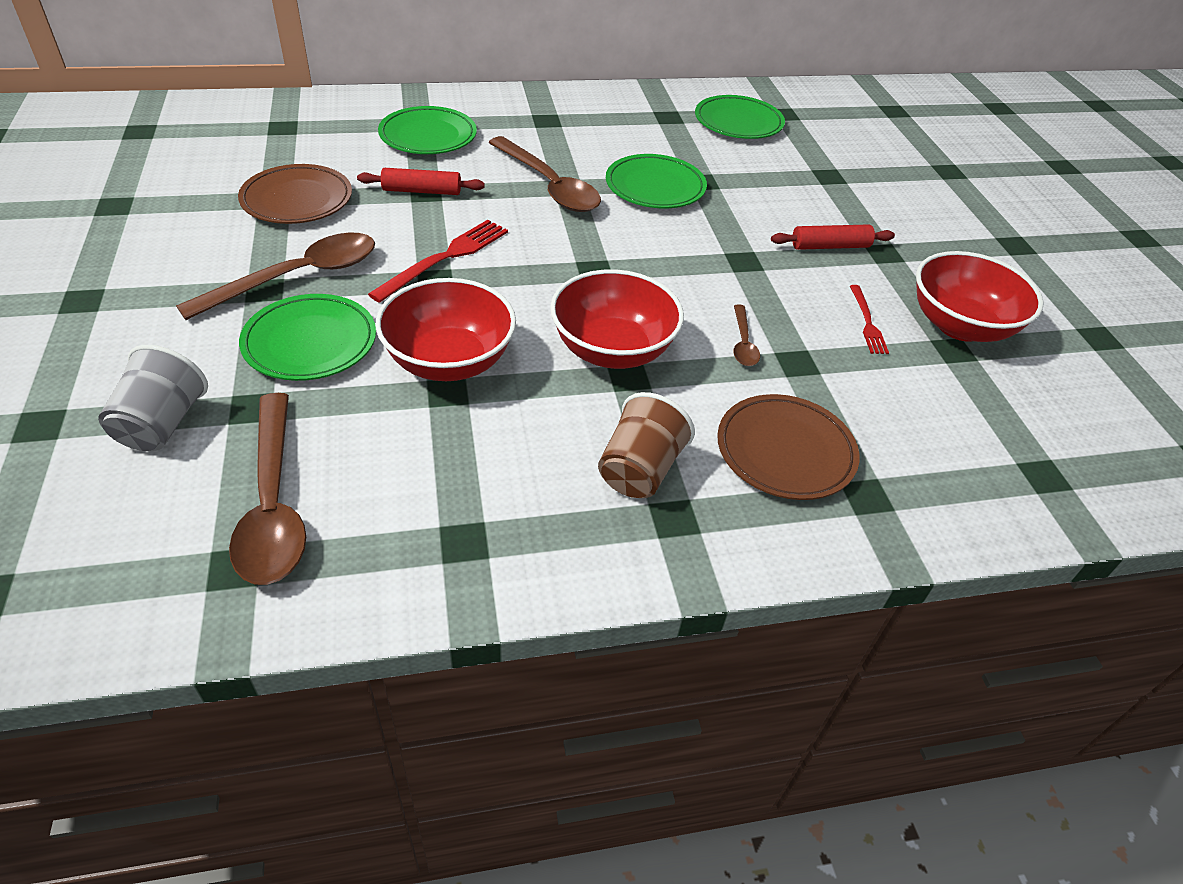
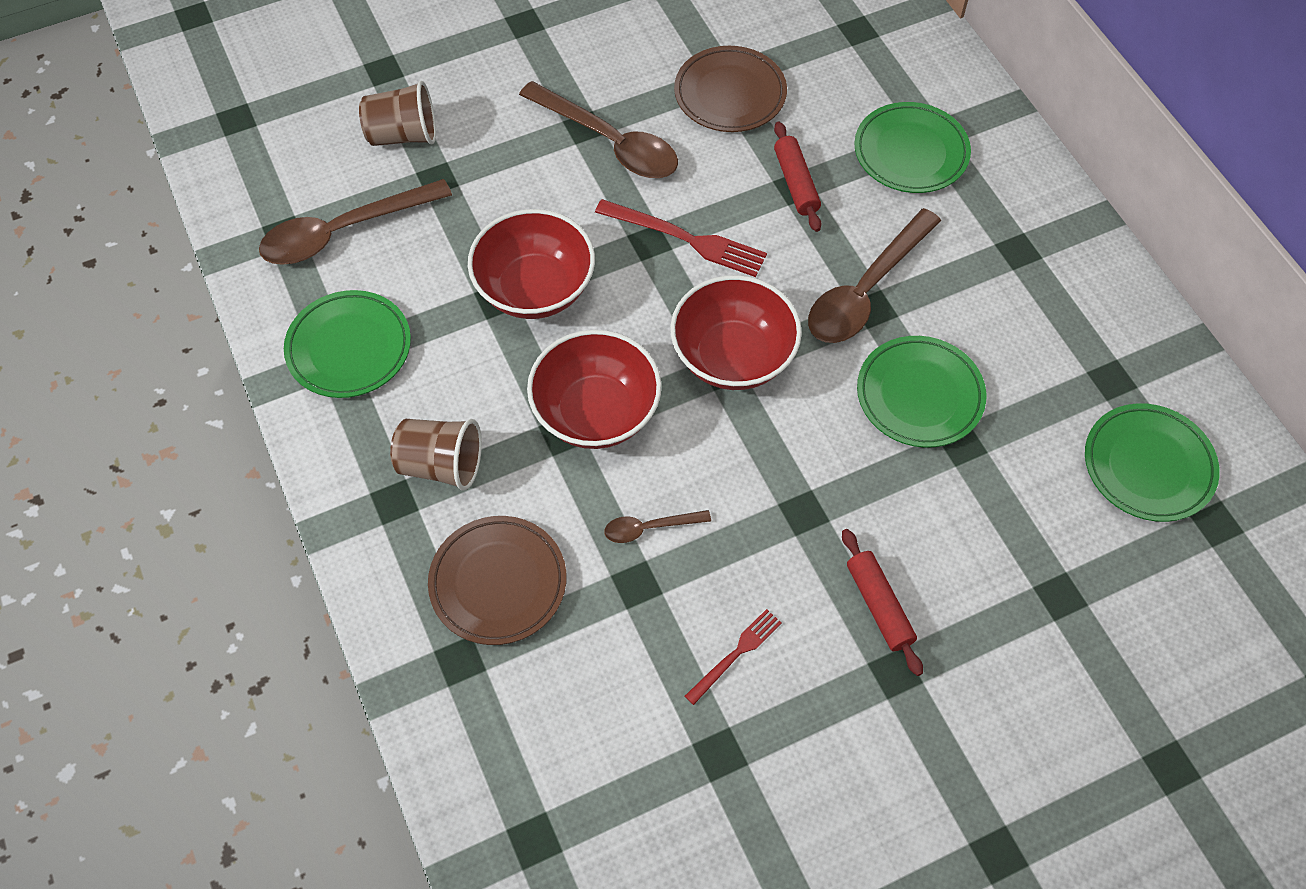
camera: 80 degrees right, 15 degrees up
(162, 424) = (403, 135): grey cup -> brown cup
(310, 342) = (525, 185): green plate -> green plate (349, 348)
(867, 322) = (736, 654): red fork -> red fork turned 150 degrees clockwise
(960, 326) = (770, 763): red bowl -> red bowl (733, 356)

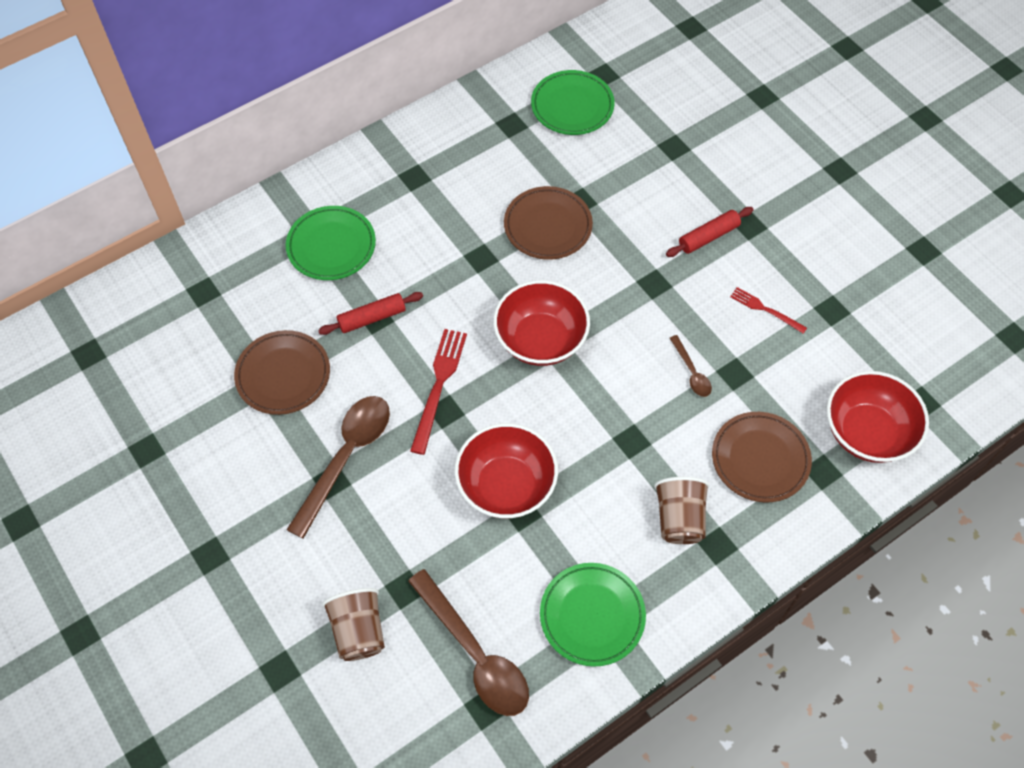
camera: 100 degrees left, 0 degrees up
(596, 412) = (608, 421): red bowl -> red bowl (867, 432)
(866, 290) = (466, 264): brown spoon -> none
(919, 395) = (548, 226): green plate -> brown plate

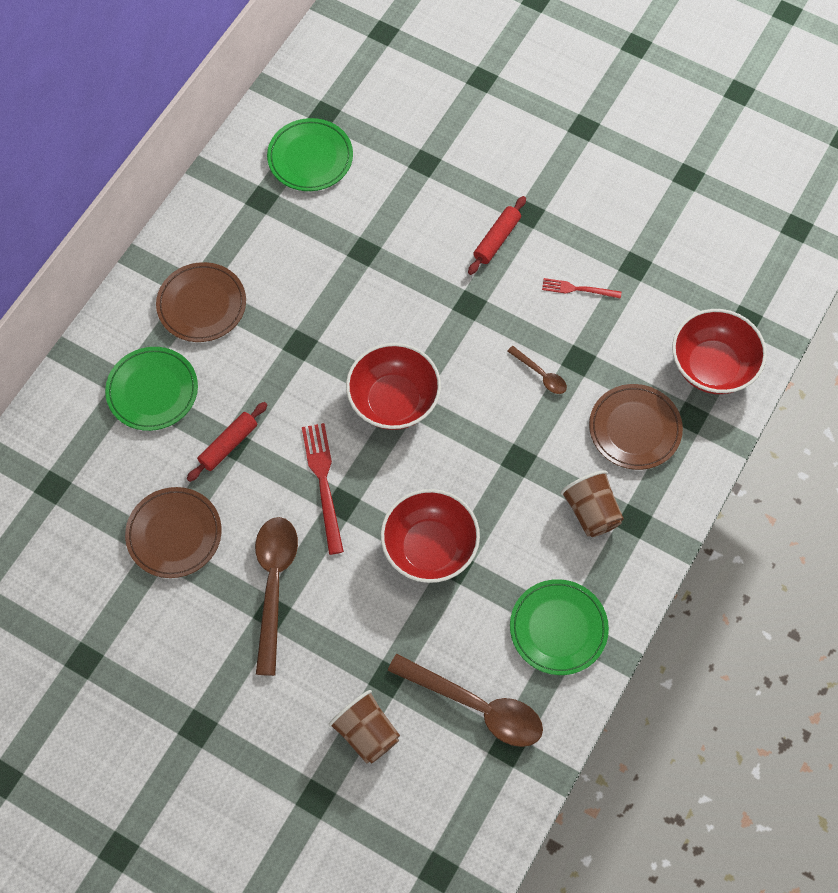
camera: 25 degrees left, 5 degrees up
(548, 226) = (346, 288): brown plate -> brown plate (202, 305)

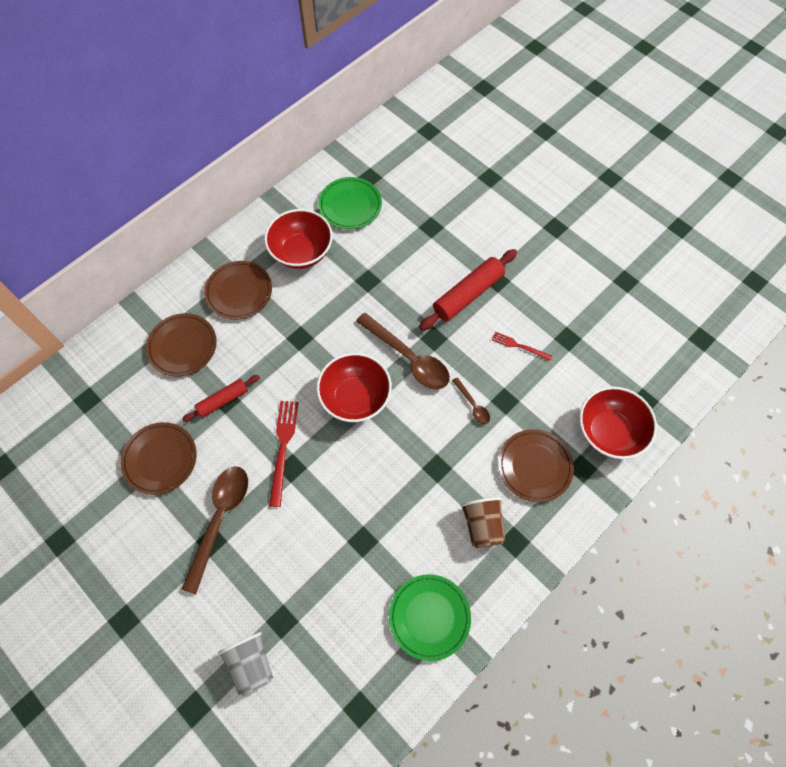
camera: 15 degrees right, 0 degrees up
(152, 391) = (182, 346): green plate -> brown plate
(366, 733) = (251, 663): brown cup -> grey cup
(429, 548) = (347, 521): red bowl -> red bowl (301, 252)
(476, 706) = (344, 665): brown spoon -> brown spoon (408, 358)
(496, 239) = (468, 294): red rolling pin -> red rolling pin, size x1.64

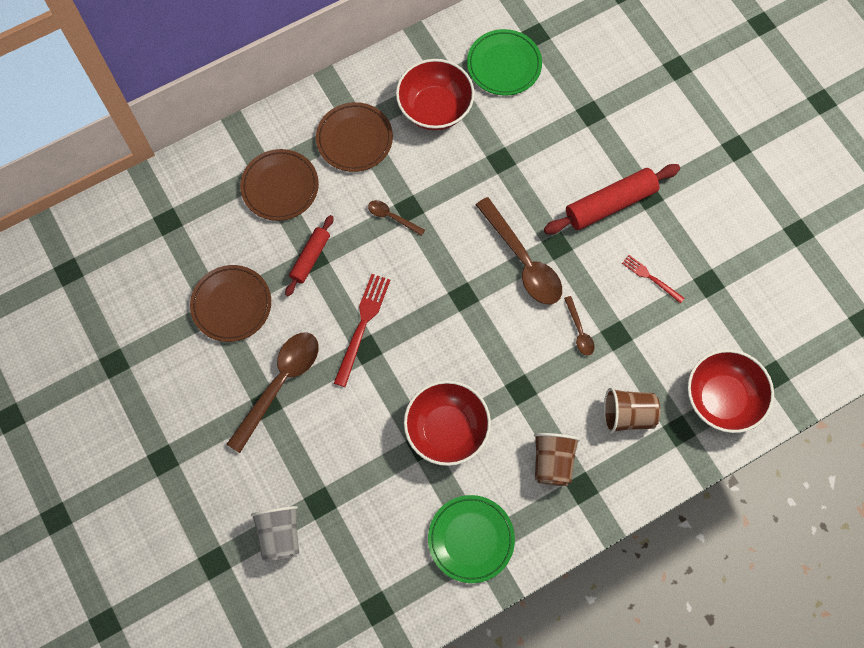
camera: 15 degrees right, 5 degrees up
(223, 400) = (310, 258): red rolling pin -> red rolling pin turned 45 degrees counterclockwise
(287, 348) = (392, 217): none -> brown spoon
(355, 397) = (453, 290): red bowl -> red bowl (446, 430)
(534, 466) = (627, 415): brown plate -> brown cup

